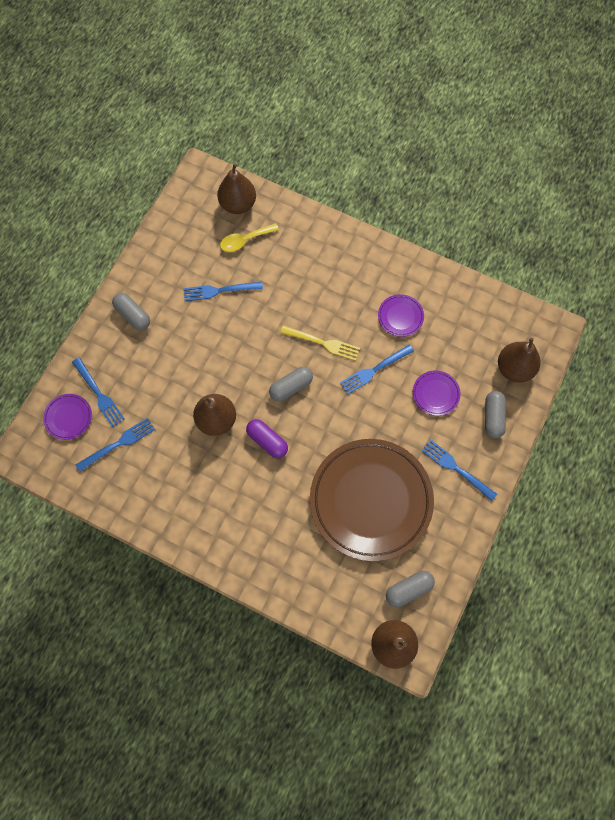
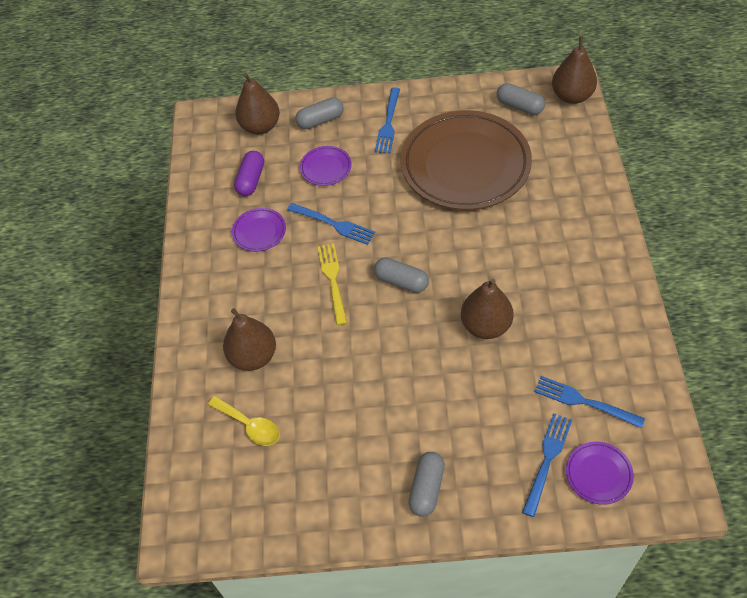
camera: 115 degrees left, 15 degrees down
(219, 291) = (333, 413): blue fork -> none
(238, 204) = (202, 463): brown pear -> brown pear (253, 356)
(267, 441) = (473, 270): purple capsule -> purple capsule (251, 180)

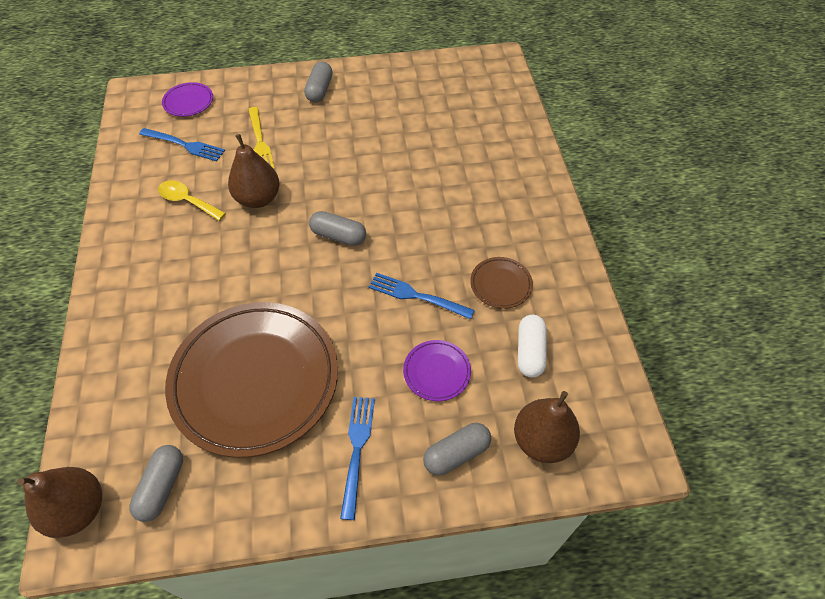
camera: 170 degrees right, 0 degrees up
(250, 425) = (464, 120): yellow spoon -> yellow spoon (187, 201)
(251, 180) = (530, 352): purple capsule -> white capsule
(253, 356) = (474, 167): brown pear -> none
(259, 232) = (500, 284): purple plate -> brown plate
(333, 280) = (409, 235): yellow fork -> yellow fork (260, 142)
(519, 106) = (162, 487): grey capsule -> grey capsule turned 75 degrees clockwise
(547, 460) = (225, 108): blue fork -> none

